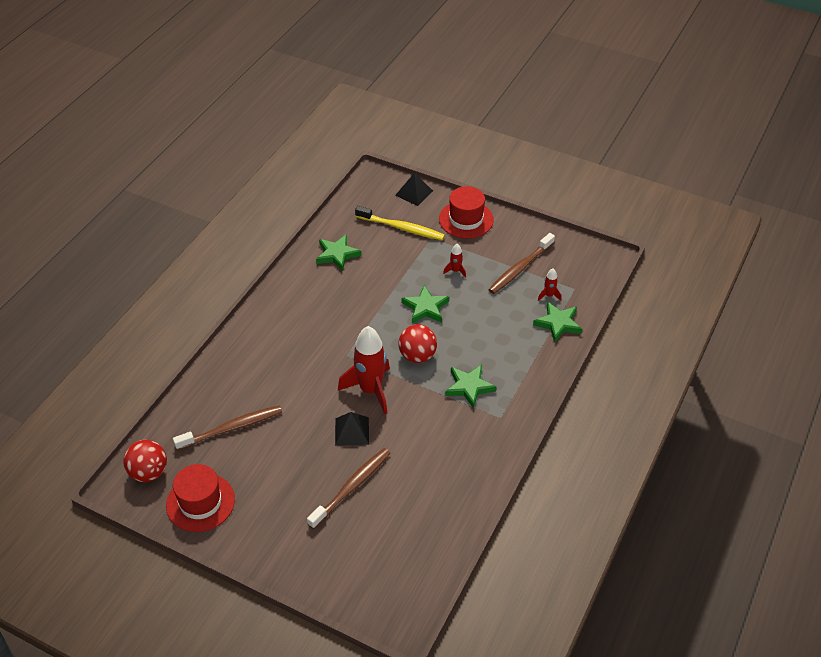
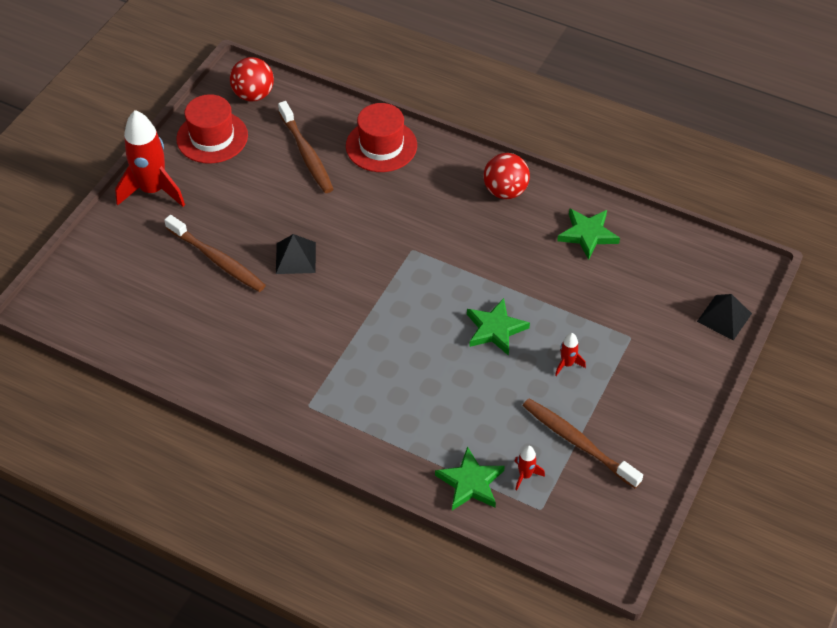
camera: 90 degrees right, 5 degrees up
(370, 390) = (356, 274): red rocket -> red rocket (153, 190)
(401, 228) = (647, 303): yellow toothbrush -> none
(417, 356) = (411, 320): red ball -> red ball (505, 191)
(466, 219) = (675, 379): red hat -> red hat (381, 146)
(469, 387) = (358, 374): green star -> none

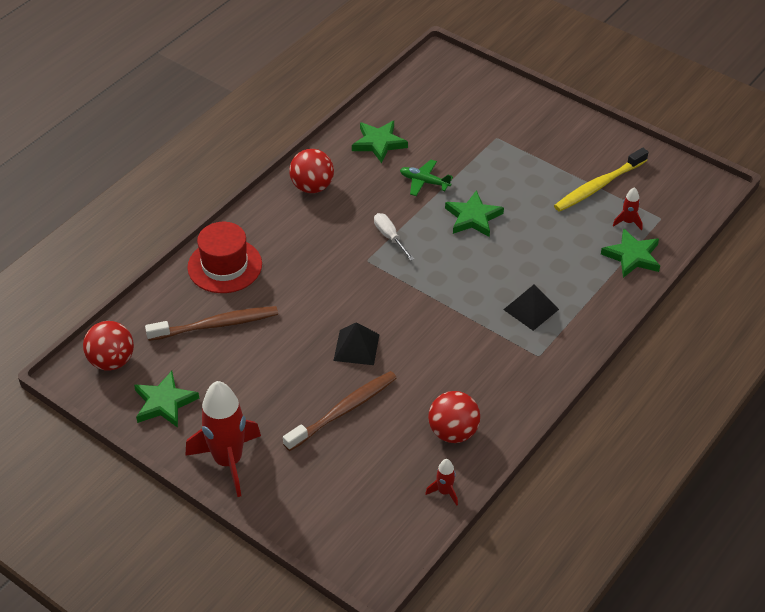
camera: 80 degrees left, 5 degrees down
(201, 345) = (453, 432): none -> red ball
(212, 137) = (164, 402): red hat -> green star
(449, 262) = (389, 237): none -> white screwdriver
(538, 281) = (424, 182): none -> green plane
(567, 364) = (518, 179): red rocket -> red rocket (444, 492)
(577, 442) = (598, 186): brown toothbrush -> yellow toothbrush
(724, 317) = (486, 82): black pyramid -> black pyramid (531, 309)

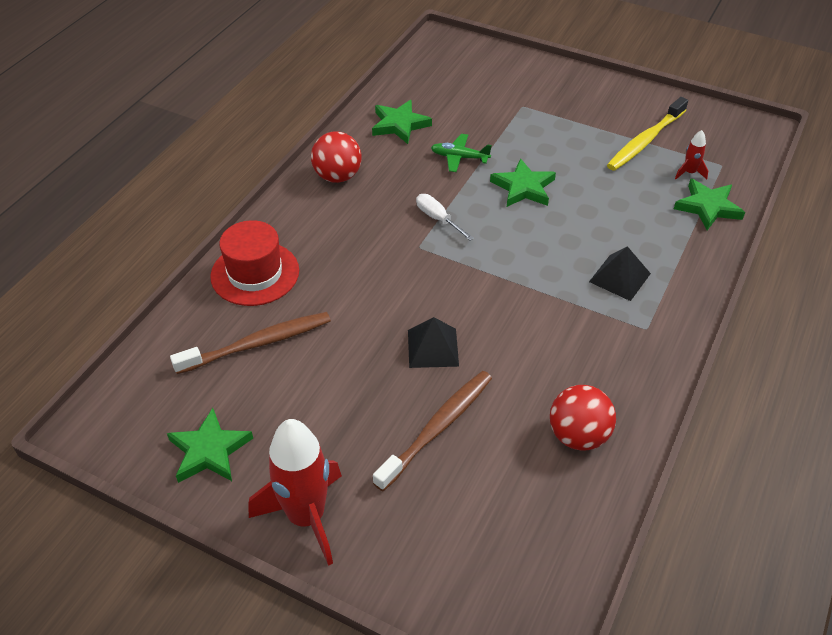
camera: 10 degrees left, 0 degrees up
(112, 361) = (133, 406): red ball -> none
(444, 492) = (592, 516): red rocket -> none

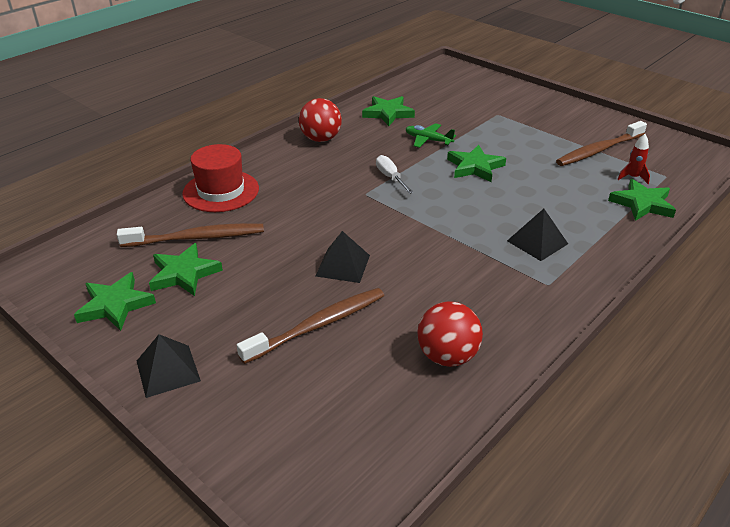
camera: 15 degrees right, 10 degrees down
(266, 394) = (184, 273): none -> green star
(306, 517) = (167, 370): red rocket -> black pyramid
(645, 141) = (598, 150): yellow toothbrush -> brown toothbrush

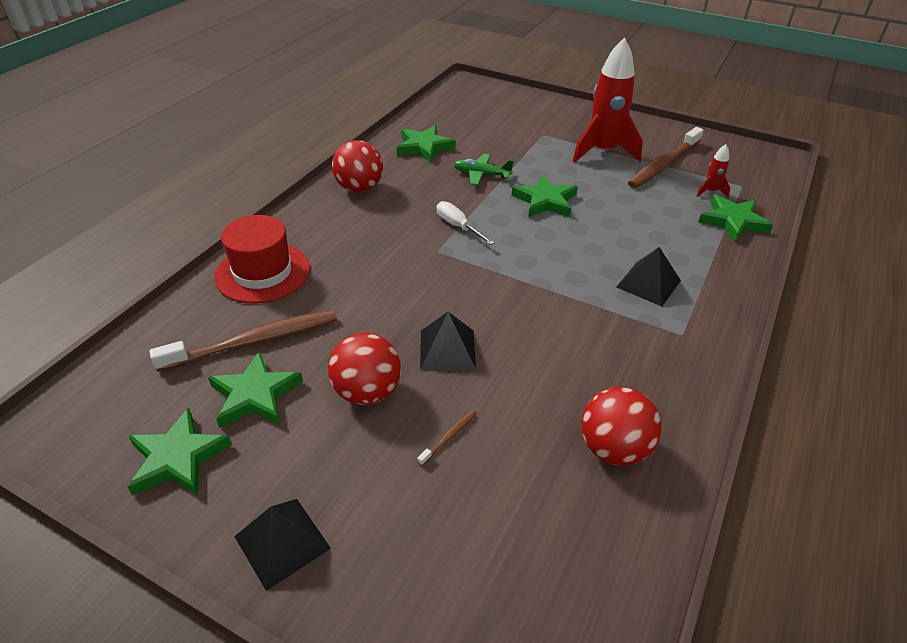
camera: 15 degrees left, 5 degrees up
(268, 285) = (367, 392): none -> red ball
(318, 325) = (449, 437): brown toothbrush -> brown toothbrush, size x0.42
(546, 133) = (603, 151): none -> red rocket

